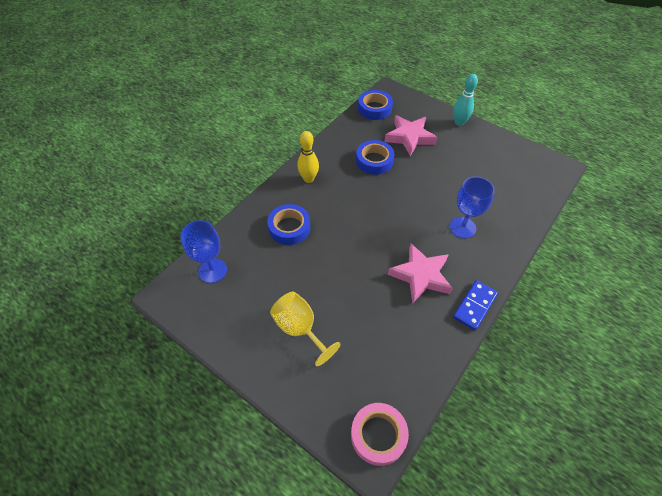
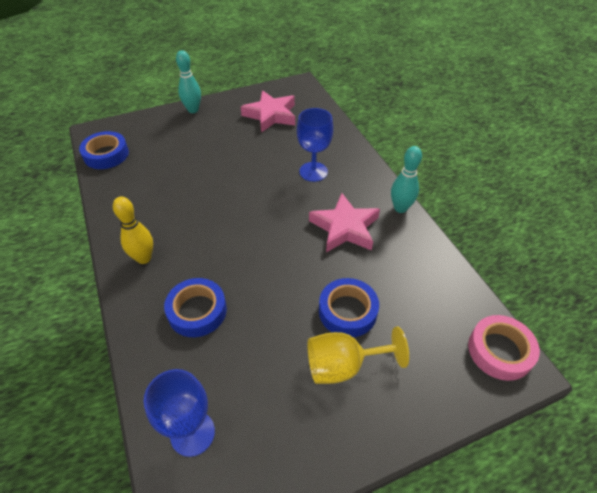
camera: 60 degrees left, 5 degrees down
(374, 161) = (176, 190): blue tape -> blue tape (347, 311)
(409, 137) = (174, 150): pink star -> pink star (271, 115)
(474, 306) = (400, 208): blue domino -> turquoise bowling pin

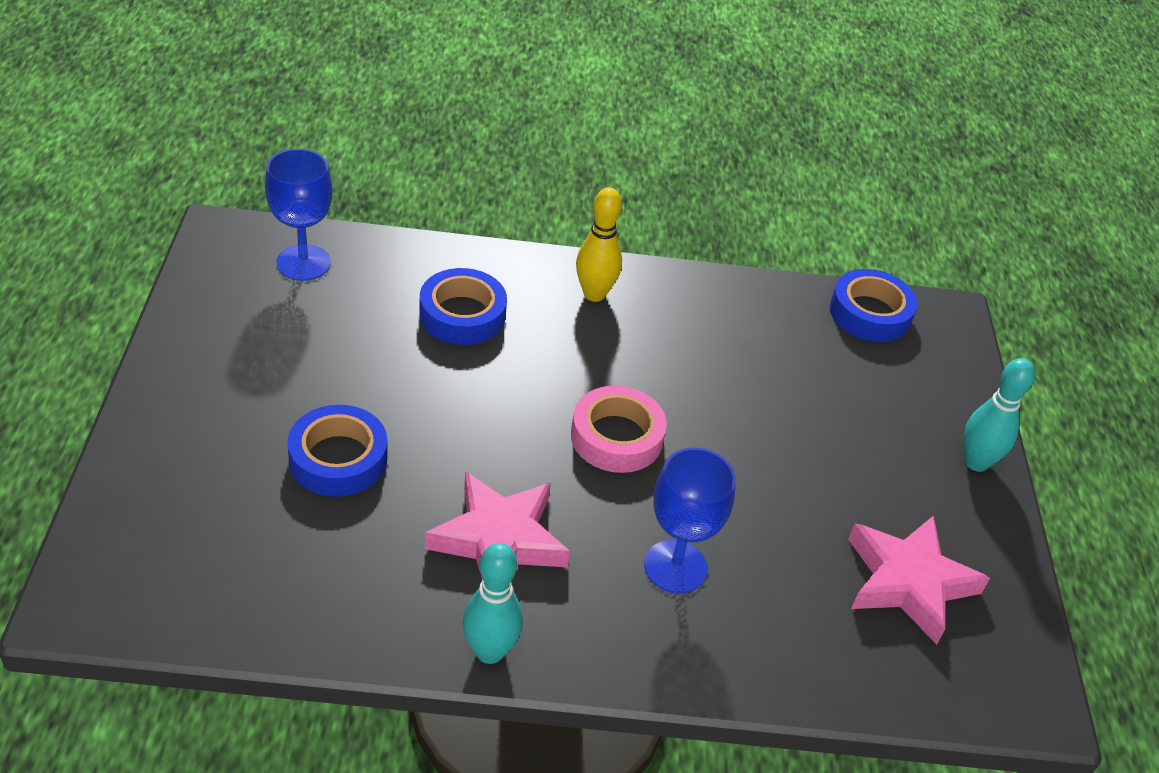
camera: 110 degrees right, 5 degrees down
(343, 366) = (264, 413): yellow goblet -> none
(499, 351) = (124, 596): pink tape -> pink tape (616, 437)

